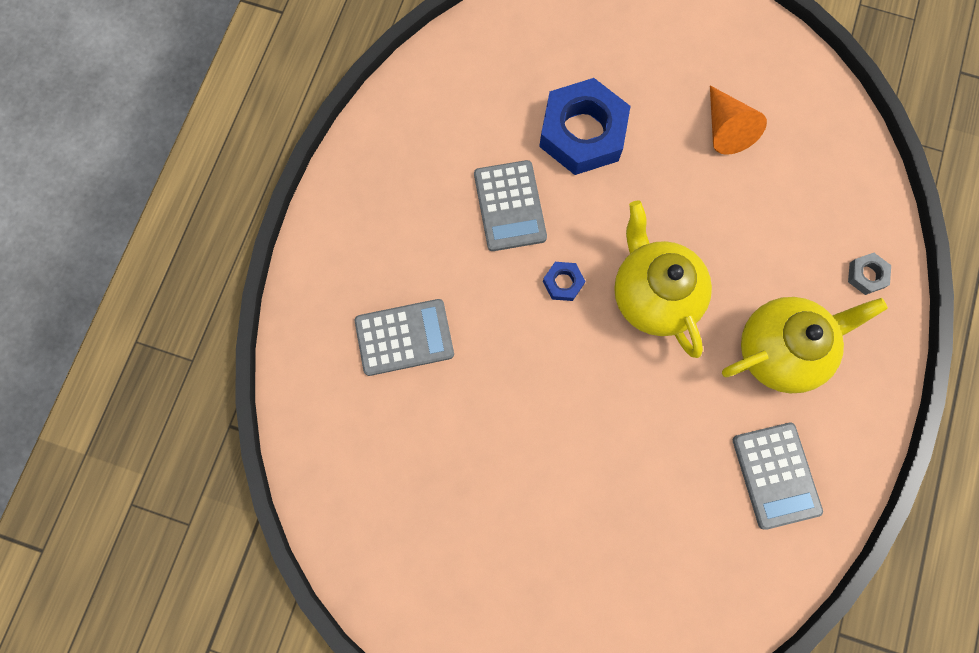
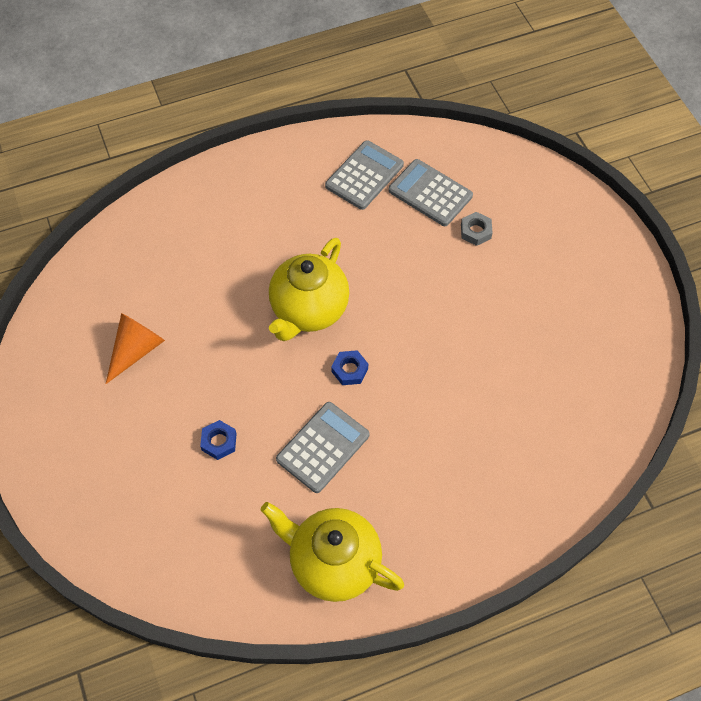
camera: 130 degrees left, 15 degrees down
(404, 337) = (483, 440): grey calculator -> grey calculator (430, 193)
(582, 133) = (219, 442): blue nut -> blue nut, size x0.43
(780, 351) = (282, 219): yellow teapot -> yellow teapot (333, 563)
(866, 275) = (185, 204): grey nut -> grey nut (475, 231)

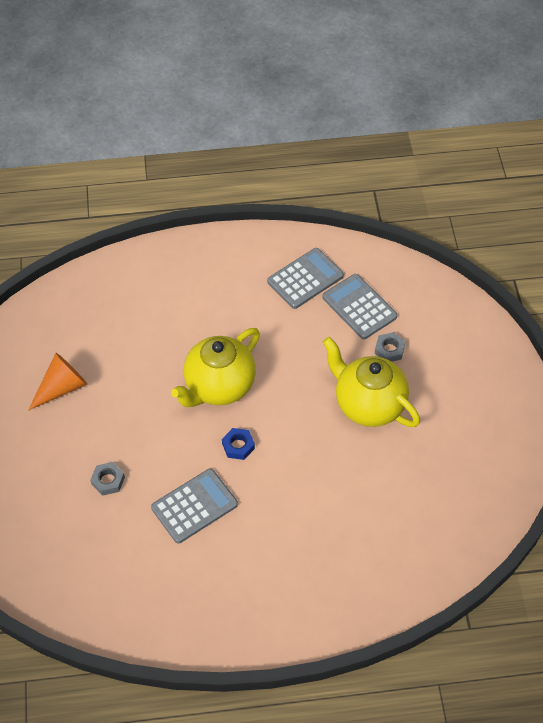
camera: 15 degrees right, 5 degrees down
(219, 442) = (108, 481): blue nut -> grey nut
(333, 563) = (173, 604): yellow teapot -> yellow teapot (368, 404)

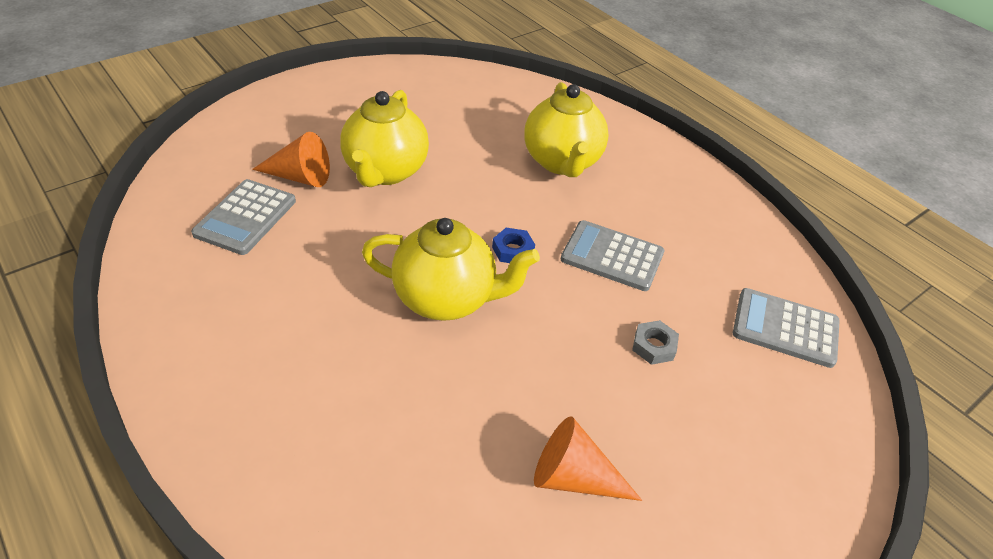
camera: 125 degrees left, 10 degrees down
(305, 279) = (218, 281): grey calculator -> grey calculator (785, 328)
(316, 536) = (562, 162): none -> yellow teapot
(389, 350) = (299, 177): grey nut -> orange cone

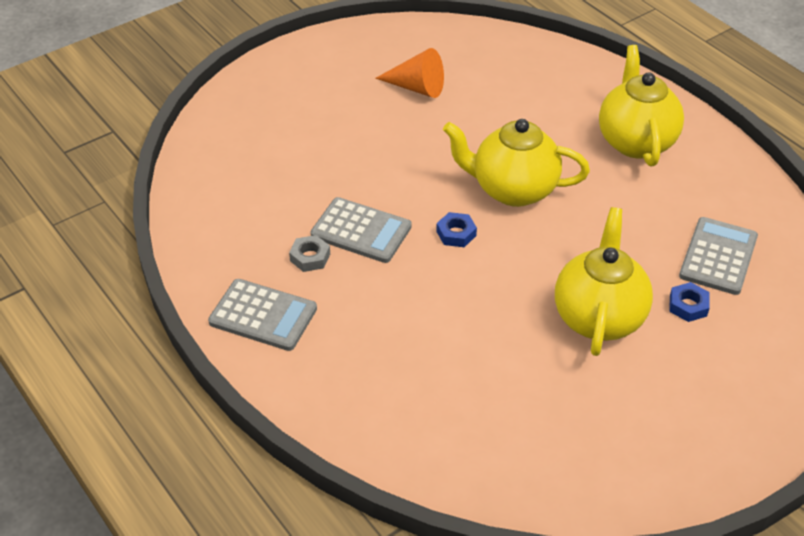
camera: 175 degrees left, 0 degrees up
(299, 177) = (688, 306): orange cone -> blue nut
(562, 162) = (397, 341): yellow teapot -> yellow teapot (635, 141)
(654, 346) = (342, 160): grey nut -> grey nut (310, 257)
(785, 328) = (225, 175): grey calculator -> grey calculator (263, 315)

